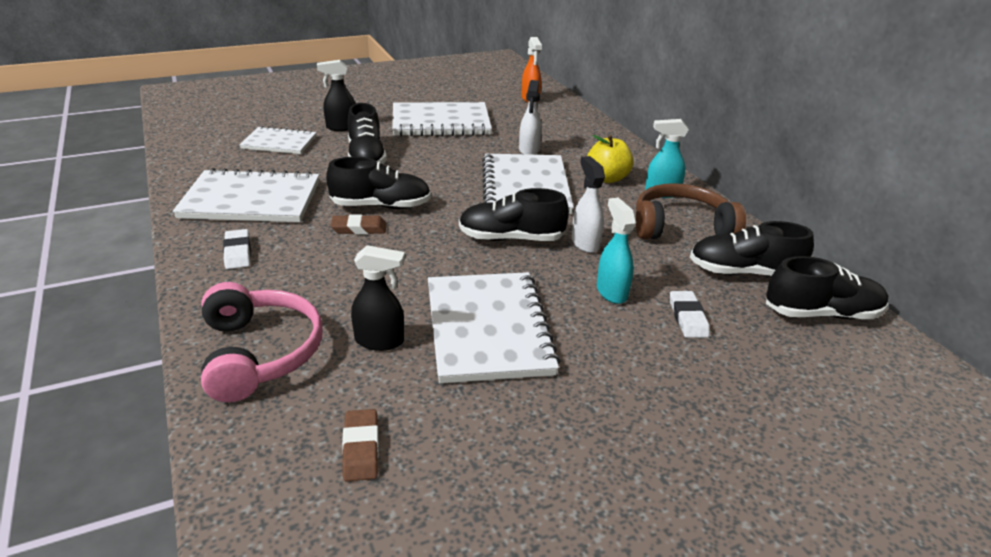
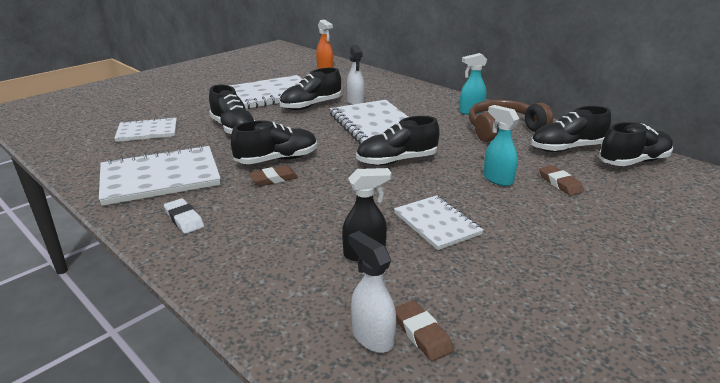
camera: 20 degrees left, 5 degrees down
(260, 353) = (273, 289): pink headphones -> none
(341, 127) = (192, 111): black spray bottle -> none
(473, 145) = (311, 106): none -> black shoe
(488, 328) = (437, 224): white notebook -> white notebook, size x0.60
(585, 243) = (450, 153): white spray bottle -> white spray bottle (372, 337)
(607, 178) = (427, 109): yellow apple -> none
(688, 318) = (560, 183): white eraser -> brown eraser

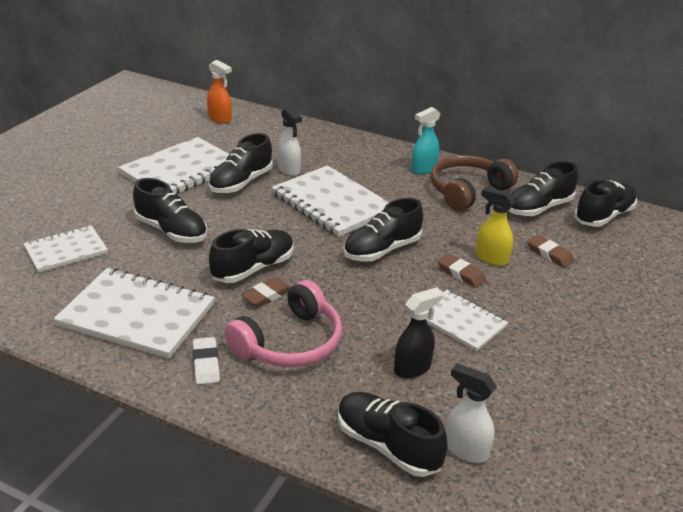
camera: 20 degrees left, 5 degrees up
(160, 178) = (137, 315): white notebook -> white notebook turned 60 degrees clockwise
(184, 219) = (206, 364): white eraser -> white eraser turned 45 degrees clockwise
(266, 215) = (290, 343): none -> pink headphones
(293, 316) = (387, 446): none -> black shoe
(422, 334) = (504, 437): brown eraser -> brown eraser (461, 274)
(497, 179) = (491, 258): turquoise spray bottle -> yellow spray bottle

